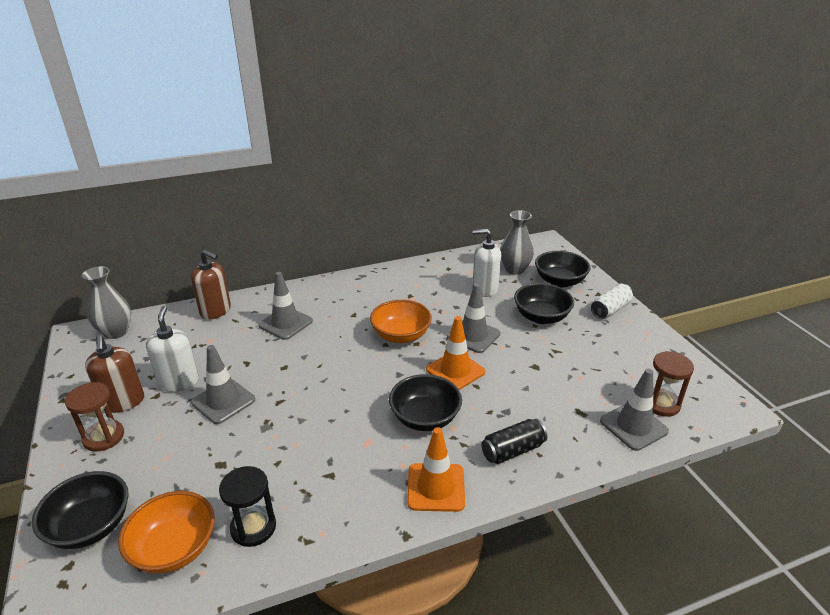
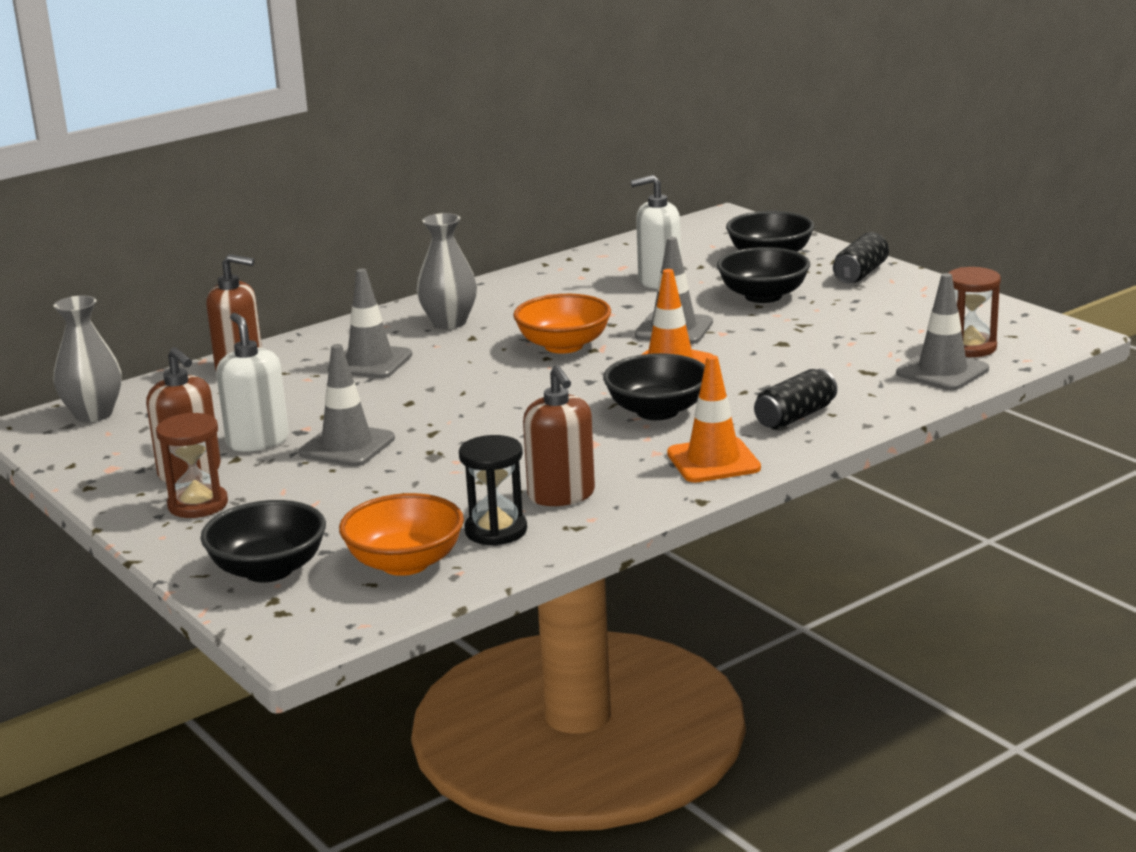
camera: 15 degrees left, 10 degrees down
(317, 497) = (561, 495): none -> brown soap dispenser
(514, 269) = (692, 254): grey vase -> grey vase (449, 322)
(610, 309) = (860, 273): white can -> black can

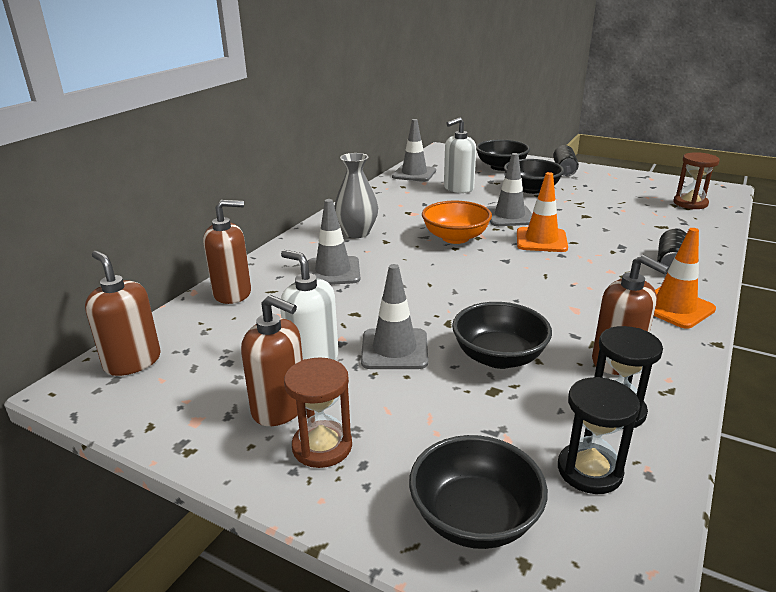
camera: 25 degrees left, 5 degrees up
(93, 414) = (132, 362): grey vase -> brown soap dispenser
(405, 563) = (589, 470): orange bowl -> black hourglass
(657, 411) = (581, 275): black bowl -> black bowl (499, 357)
(942, 371) = (701, 220): grey traffic cone -> grey traffic cone (414, 174)

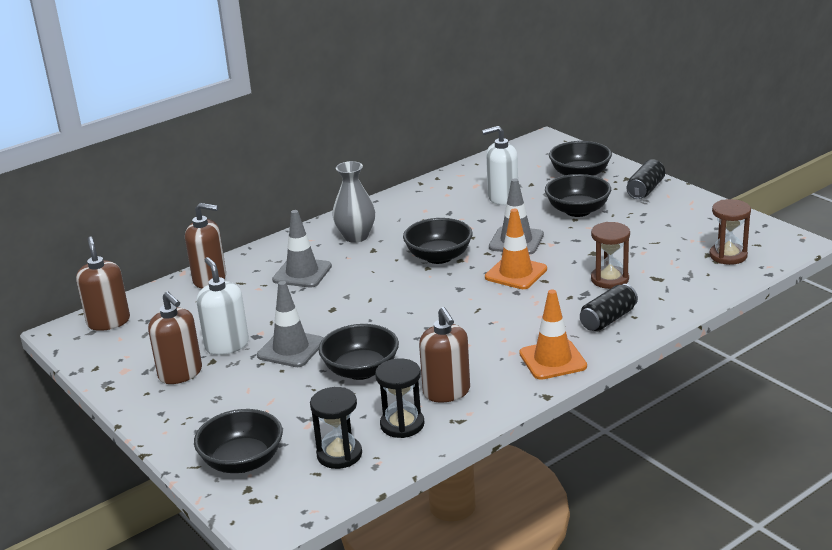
camera: 25 degrees right, 0 degrees up
(322, 446) = (188, 403): brown hourglass -> brown hourglass (609, 279)
(414, 174) = (477, 171): grey traffic cone -> none
(455, 238) = (439, 257): orange bowl -> black bowl

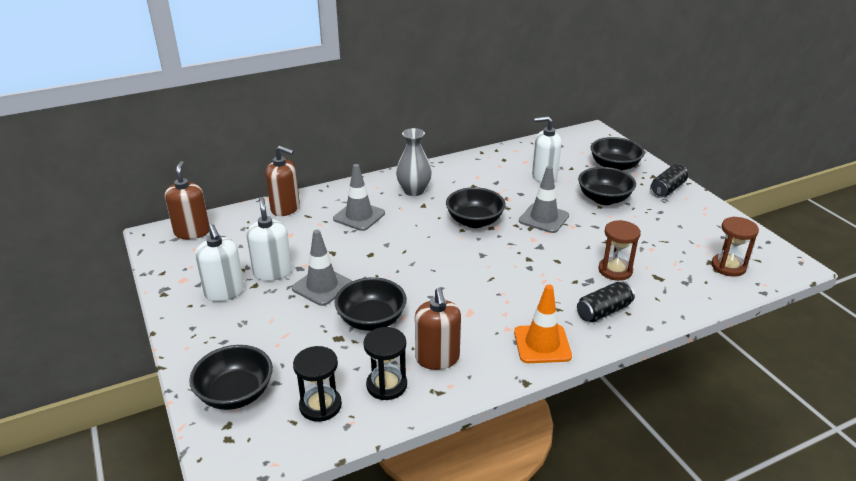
camera: 10 degrees right, 5 degrees up
(180, 374) = (224, 292): brown soap dispenser -> white soap dispenser
(516, 273) = (534, 249): orange traffic cone -> none

